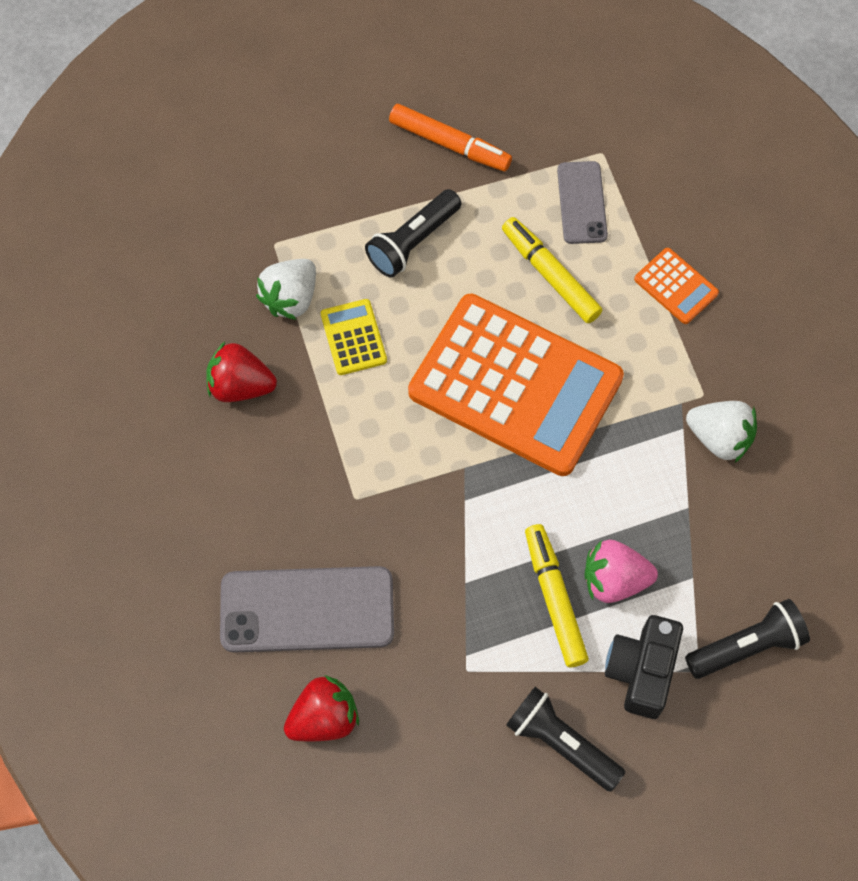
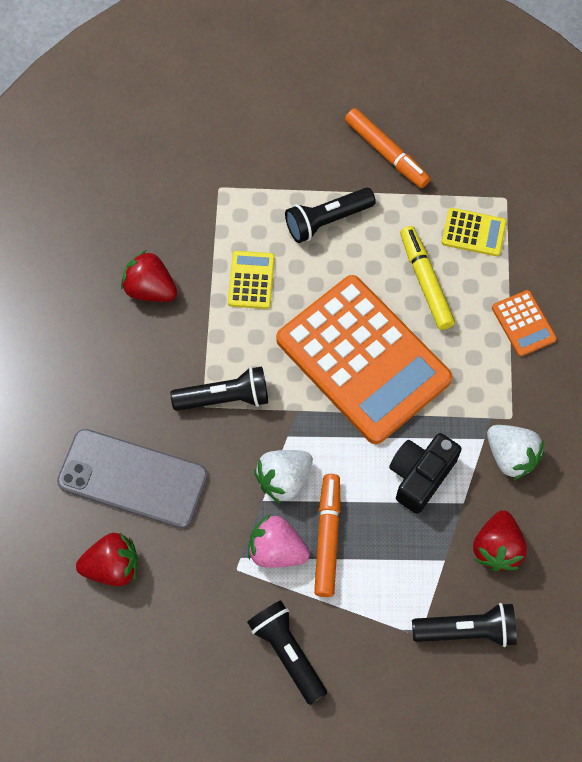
camera: 20 degrees right, 0 degrees up
(291, 298) = (215, 234): white strawberry -> white strawberry (283, 479)
(376, 481) = (225, 397): none -> black flashlight
(554, 598) = (327, 537): yellow marker -> orange marker
(582, 203) = (473, 232): grey phone -> yellow calculator
(614, 580) = (381, 539): pink strawberry -> pink strawberry (276, 550)
(641, 670) = (374, 619): black camera -> black camera (420, 475)
(743, 544) = (496, 548): none -> red strawberry

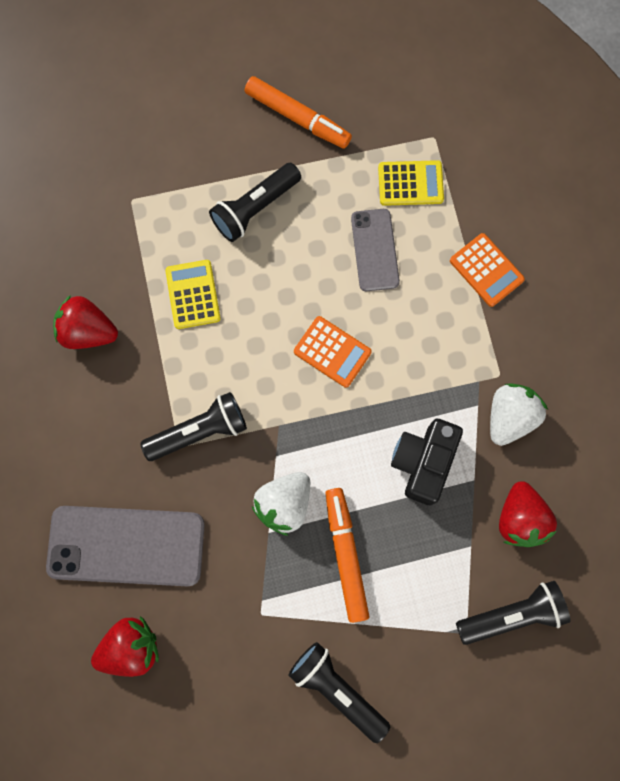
camera: 15 degrees left, 10 degrees up
(276, 550) = (297, 582): pink strawberry -> none
(363, 359) = (332, 352): orange calculator -> orange calculator, size x0.40
(425, 281) = (375, 250): yellow marker -> grey phone
(511, 456) = (509, 417): white strawberry -> white strawberry turned 90 degrees counterclockwise

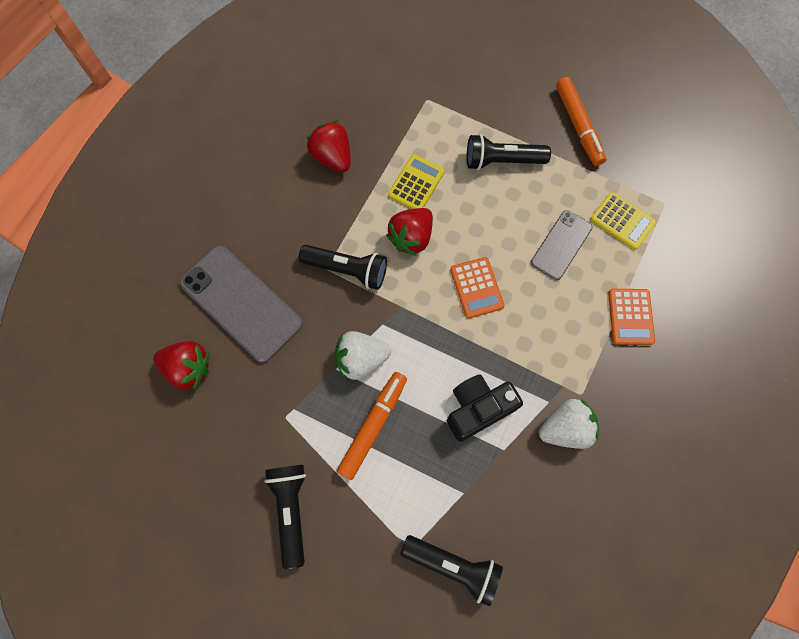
camera: 40 degrees right, 5 degrees down
(520, 519) = (514, 504): red strawberry -> red strawberry (411, 237)

